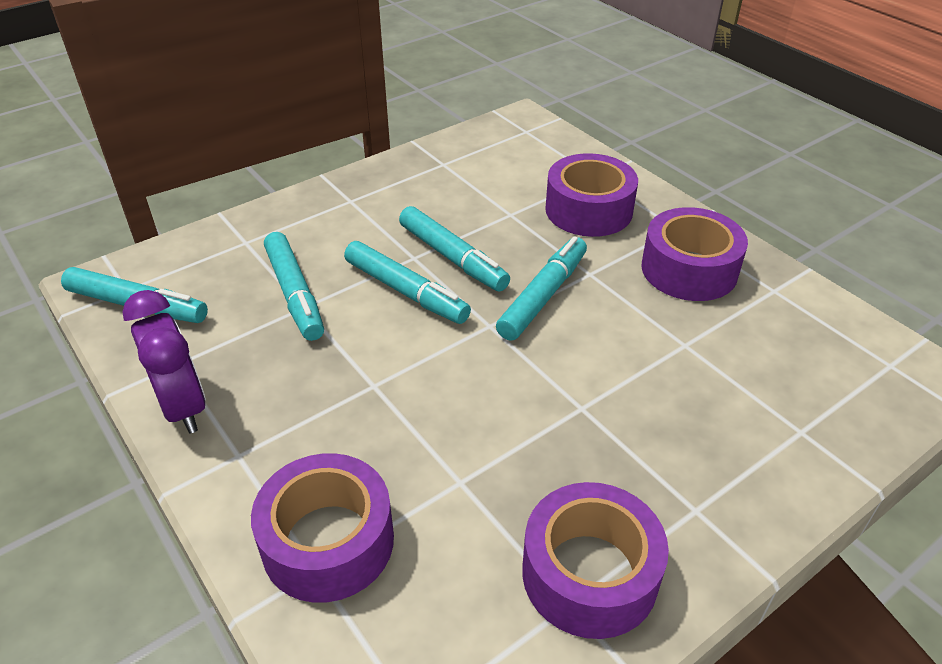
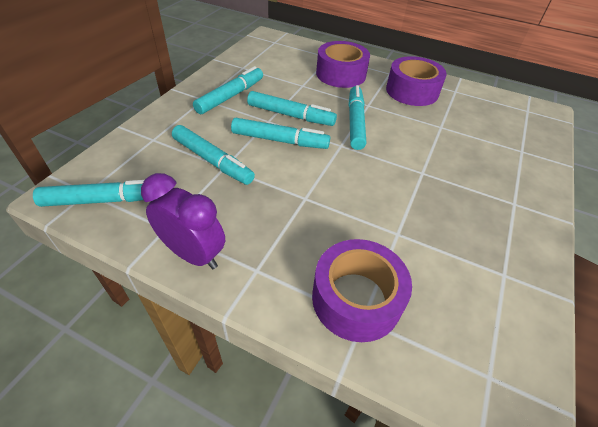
camera: 30 degrees left, 5 degrees up
(390, 206) = (230, 96): none -> turquoise marker
(589, 574) = (499, 255): purple tape -> none

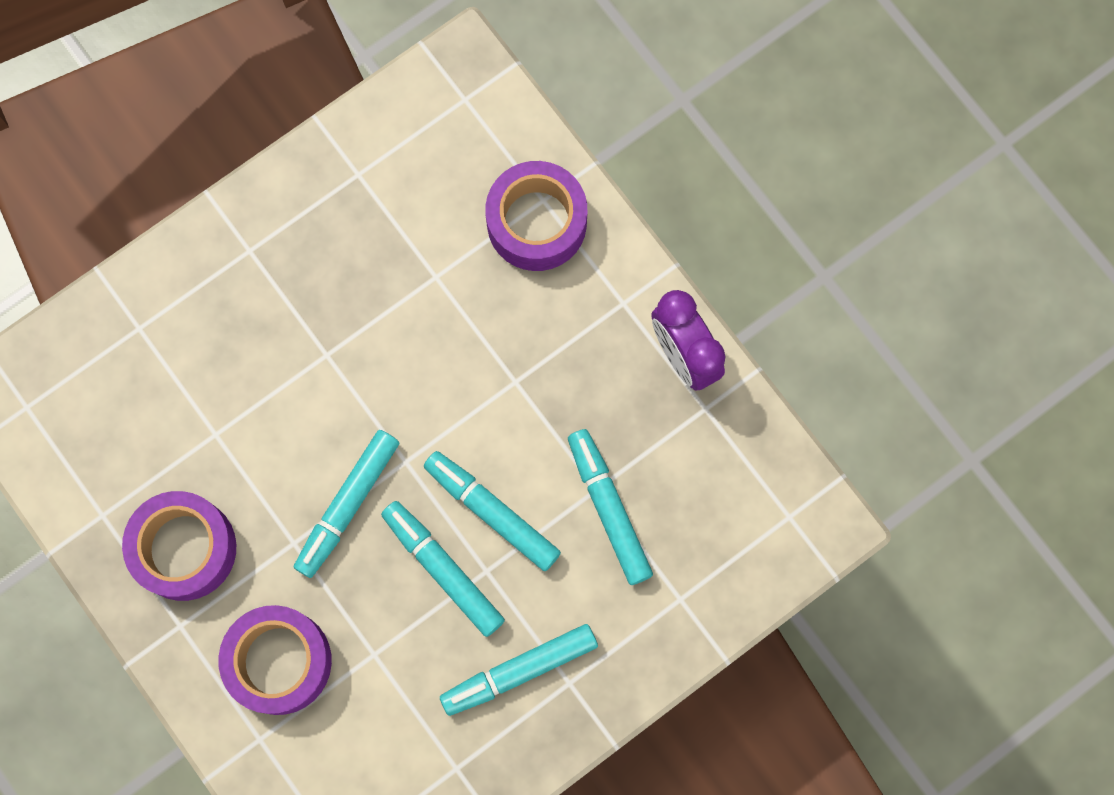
camera: 150 degrees left, 30 degrees up
(104, 200) = (768, 490): turquoise marker -> none

